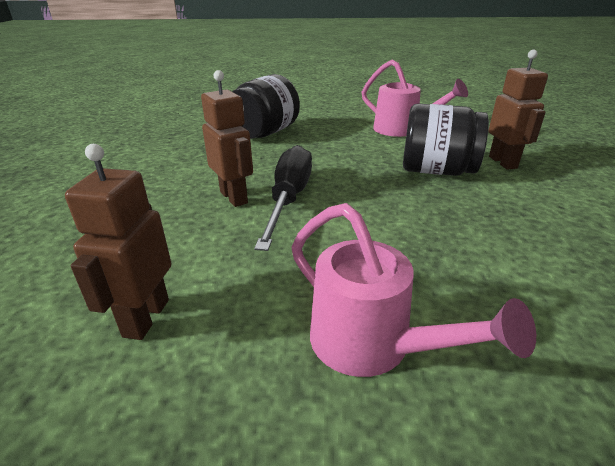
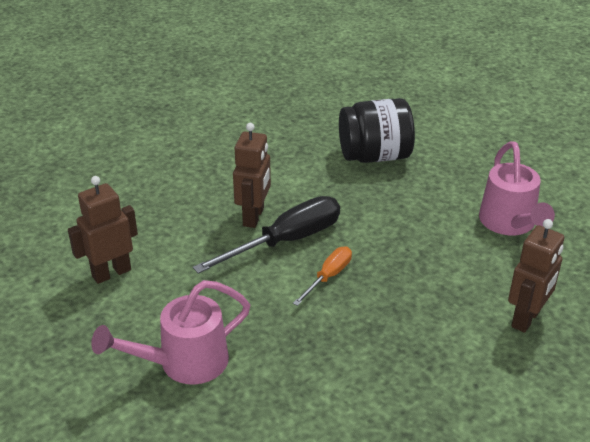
camera: 45 degrees right, 5 degrees up
(360, 202) = (328, 276): none -> orange screwdriver
(372, 346) = (183, 363): pink watering can -> pink watering can turned 60 degrees clockwise
(436, 171) = (443, 288): black jar -> none

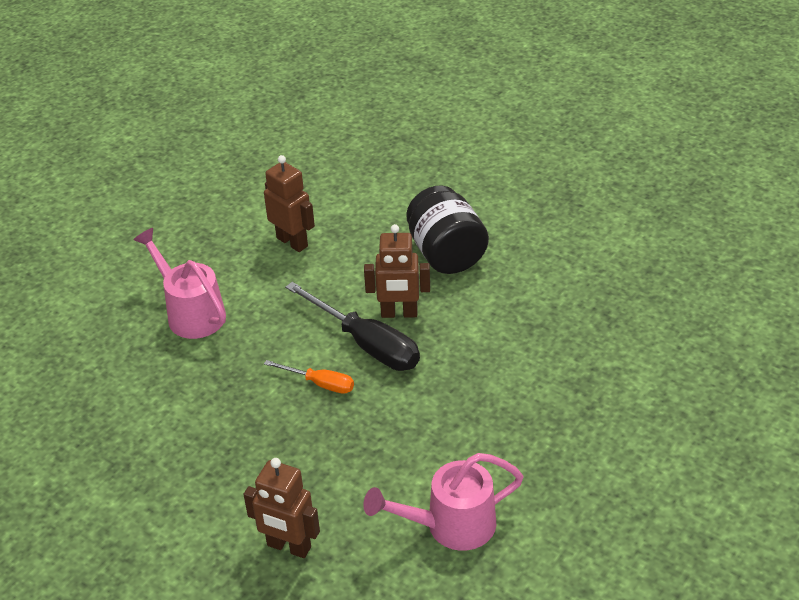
camera: 80 degrees right, 5 degrees up
(374, 156) = (546, 389): black jar -> black jar (446, 254)

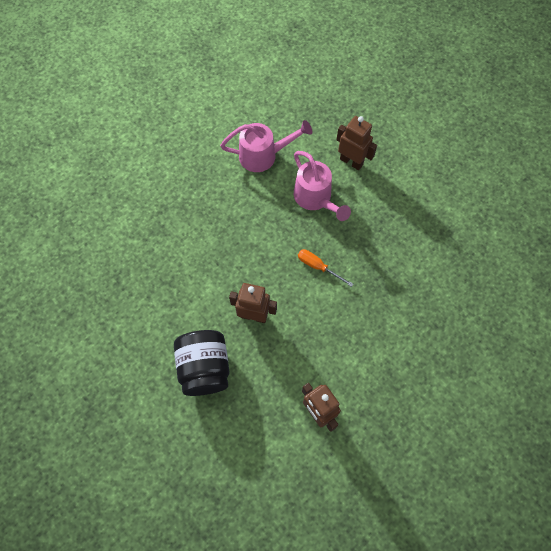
camera: 170 degrees left, 25 degrees up
(191, 312) = (400, 352): pink watering can -> pink watering can (315, 199)
(366, 344) = (282, 293): black screwdriver -> none

